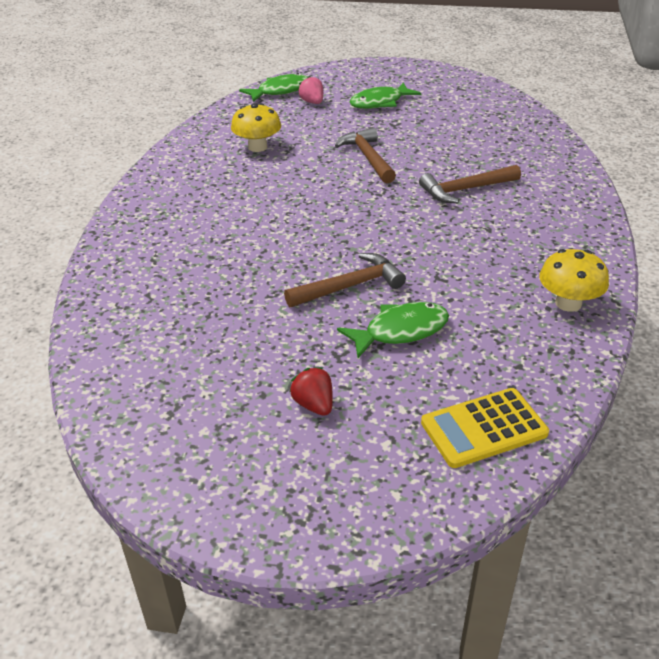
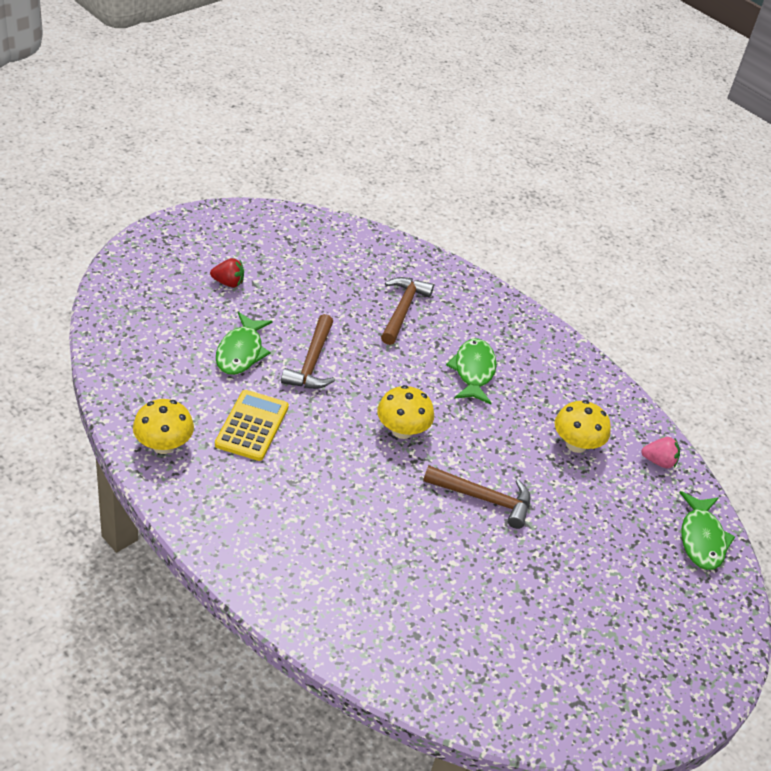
camera: 120 degrees right, 5 degrees up
(312, 102) = (648, 544): pink strawberry -> pink strawberry (658, 461)
(357, 210) = (402, 430): none -> yellow mushroom
(380, 103) = (600, 597): green fish -> green fish (473, 371)
(465, 190) = (360, 517): brown hammer -> brown hammer (402, 310)
(484, 428) = (129, 325): yellow calculator -> yellow calculator (252, 426)

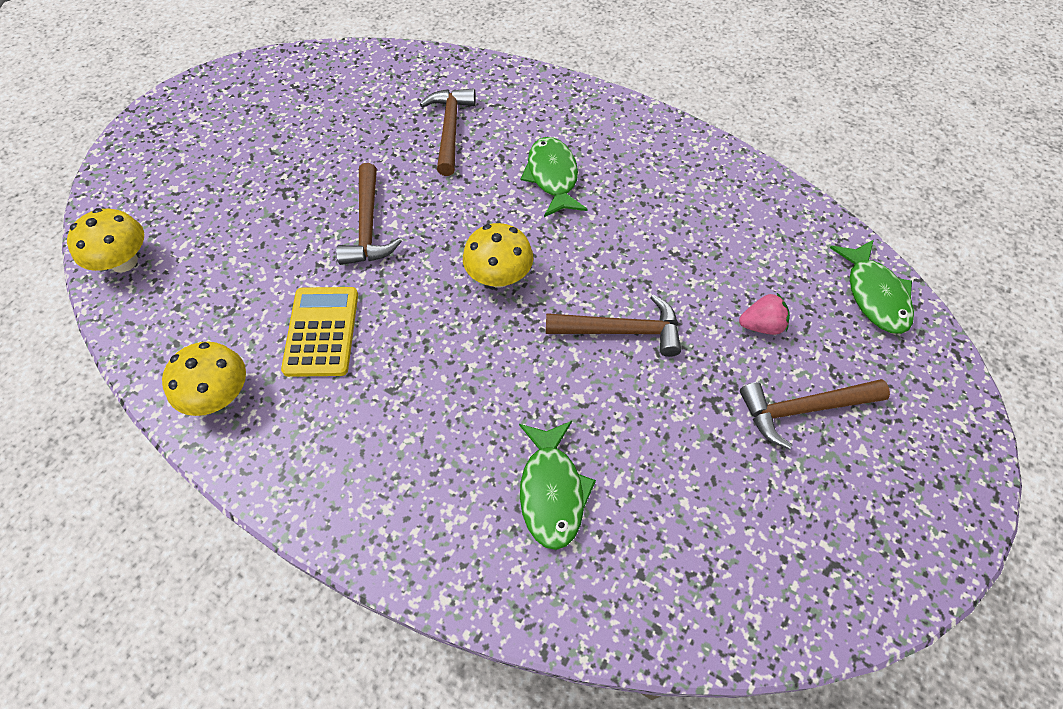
camera: 10 degrees left, 15 degrees up
(228, 283) = (242, 160): red strawberry -> none
(241, 352) = (281, 240): green fish -> green fish (552, 491)
(576, 444) = (696, 227): yellow mushroom -> yellow mushroom (124, 262)
(604, 597) = (803, 409): none -> brown hammer
(658, 461) = (790, 217): pink strawberry -> pink strawberry (761, 325)

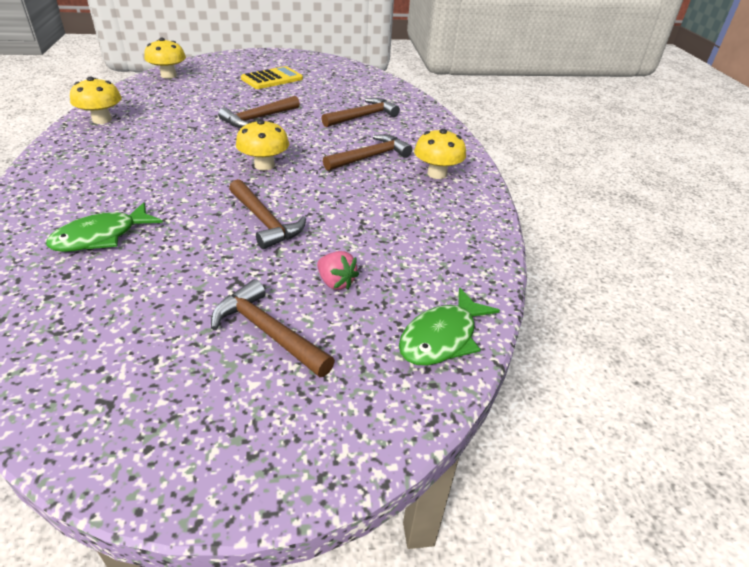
camera: 50 degrees right, 20 degrees down
(321, 332) = (168, 130): yellow calculator -> yellow calculator (272, 79)
(552, 177) = (370, 157): green fish -> brown hammer
(628, 146) = (437, 174): none -> yellow mushroom

